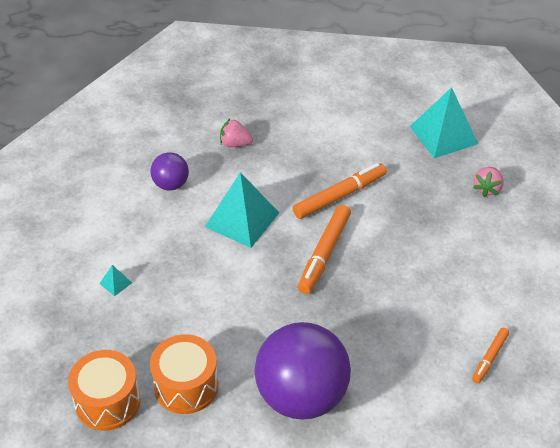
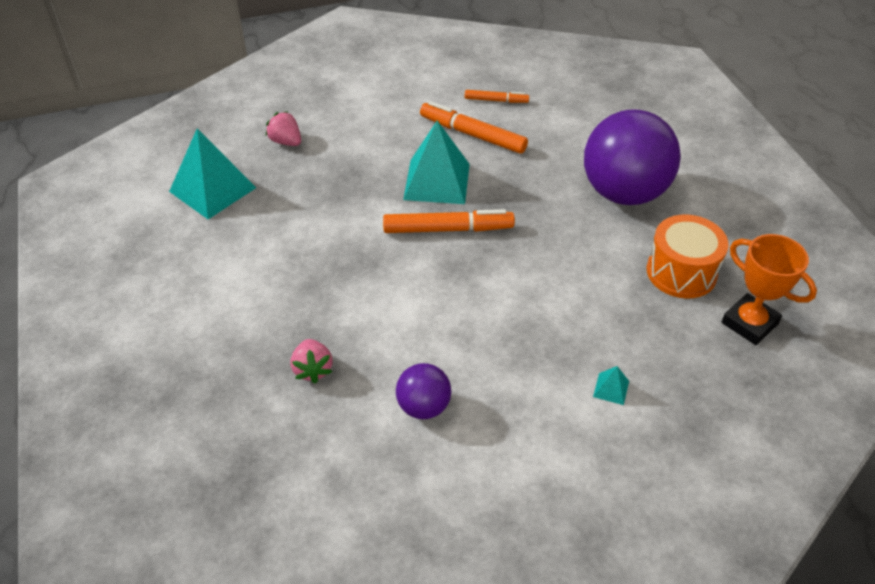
camera: 115 degrees left, 0 degrees up
(107, 401) = (749, 323): orange drum -> orange trophy
(242, 219) = (441, 312): turquoise pyramid -> turquoise pyramid (437, 181)
(339, 196) = (356, 243): orange marker -> orange marker (472, 135)
(487, 188) = (286, 142): pink strawberry -> pink strawberry turned 135 degrees counterclockwise

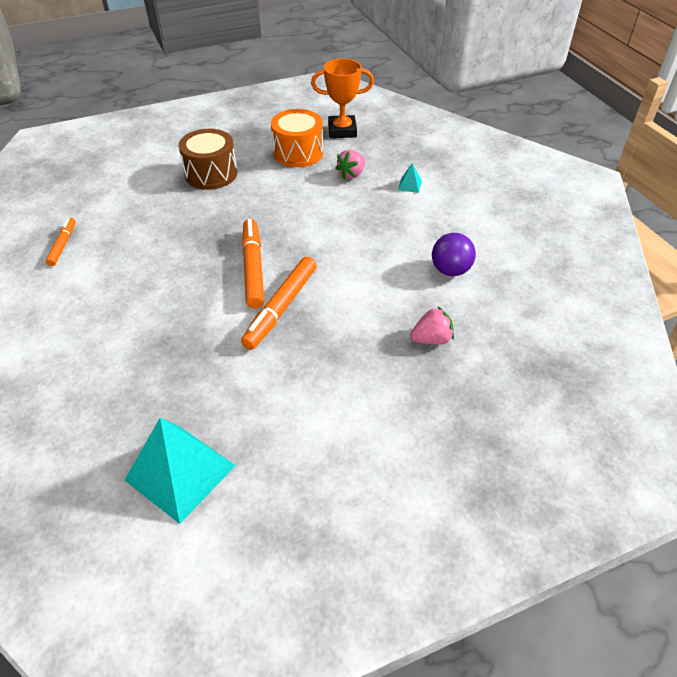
camera: 95 degrees left, 0 degrees up
(286, 142) = (97, 412): pink strawberry -> pink strawberry (351, 174)
(437, 181) = (185, 279): turquoise pyramid -> none
(472, 135) = (116, 259): orange marker -> orange marker (281, 308)
(624, 193) = (211, 174): purple ball -> brown drum
(749, 323) = (342, 131): orange trophy -> orange trophy turned 45 degrees clockwise

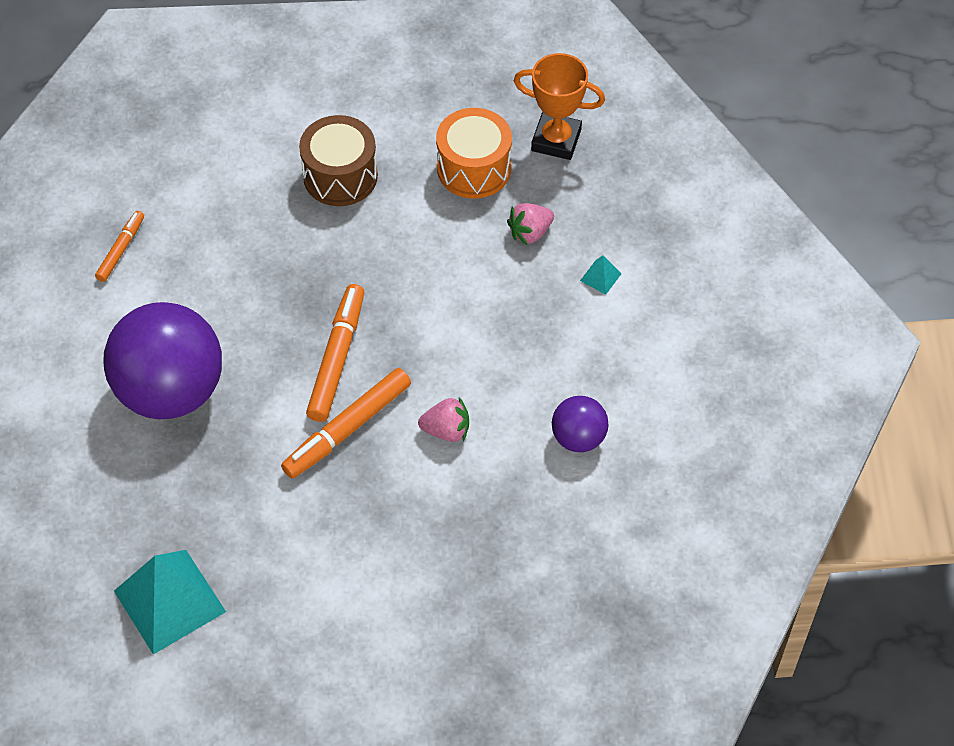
camera: 20 degrees right, 10 degrees up
(130, 319) = (171, 391): none -> purple ball
(431, 339) = (502, 529): pink strawberry -> pink strawberry (446, 430)

